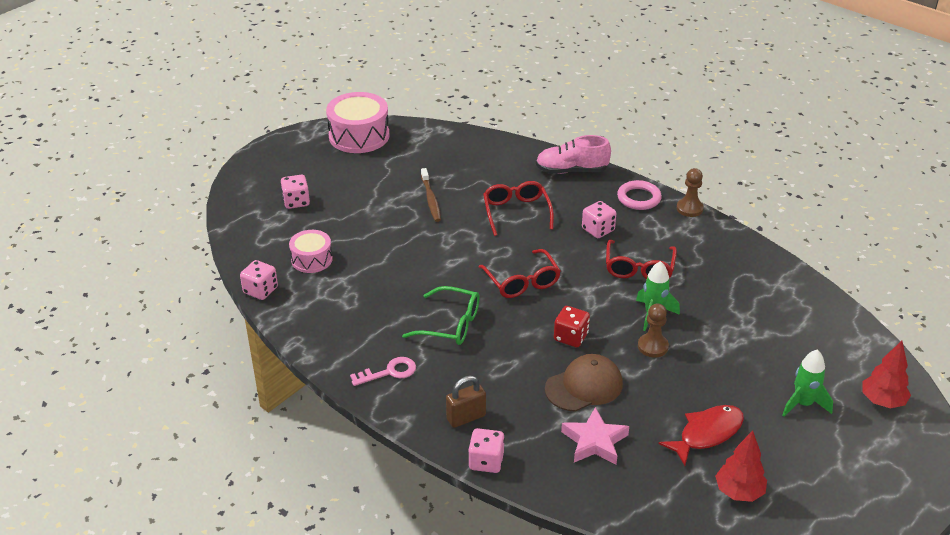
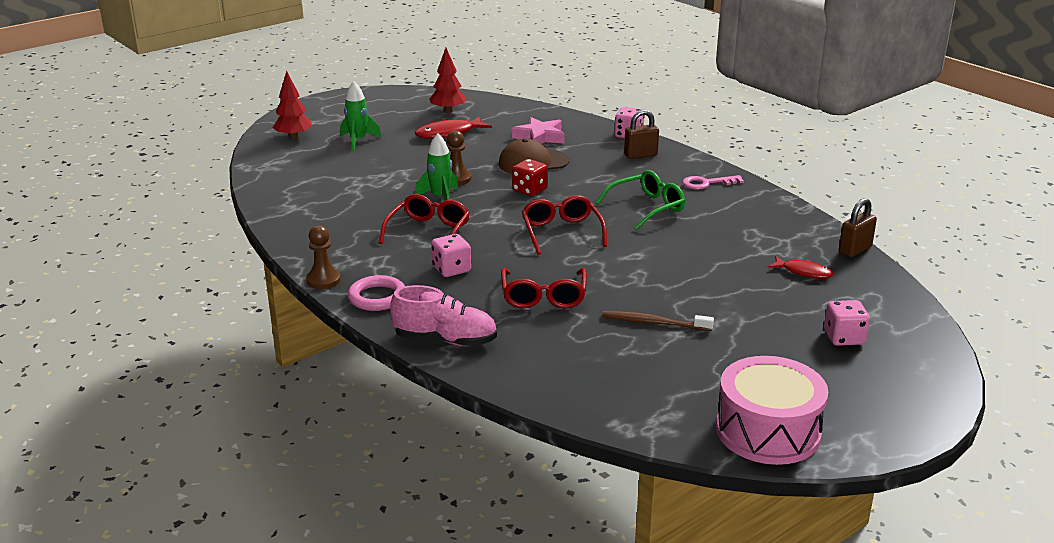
camera: 170 degrees left, 10 degrees down
(260, 290) = (855, 250): pink dice -> brown padlock
(312, 259) = (804, 272): pink drum -> red fish
(431, 199) = (654, 323): brown toothbrush -> brown toothbrush turned 75 degrees counterclockwise
(449, 324) = (646, 208): green glasses -> green glasses turned 120 degrees clockwise

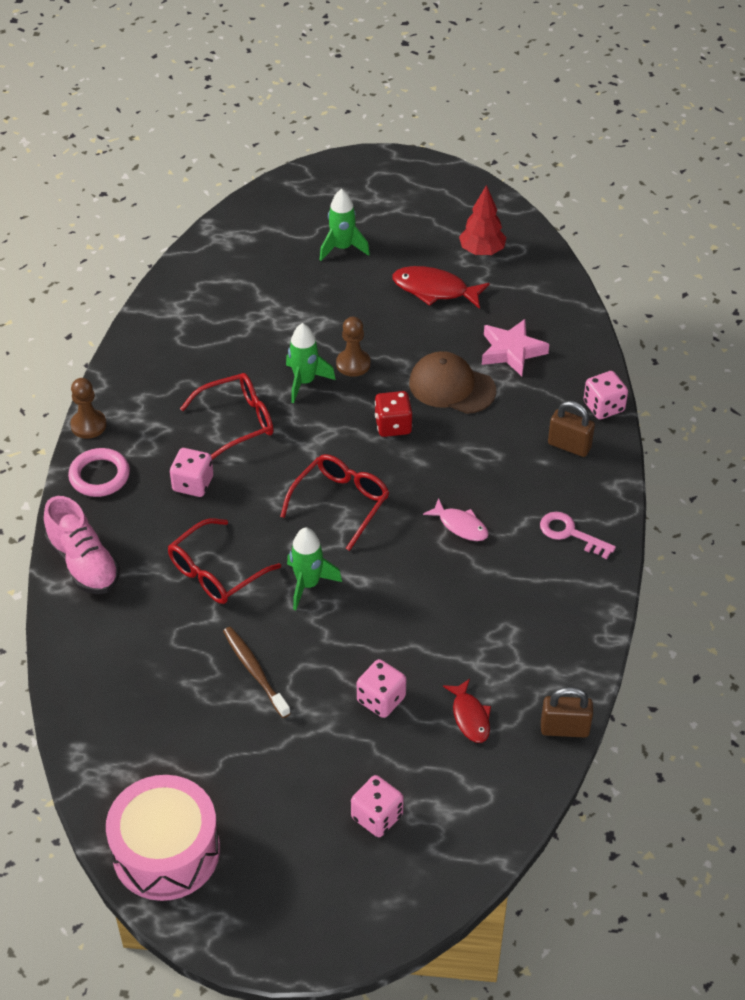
camera: 45 degrees right, 20 degrees up
(293, 137) = (295, 206): red tree -> none
(610, 272) = (308, 584): none -> green rocket
(646, 208) = (460, 525): green glasses -> pink fish
(746, 292) = (381, 699): none -> pink dice

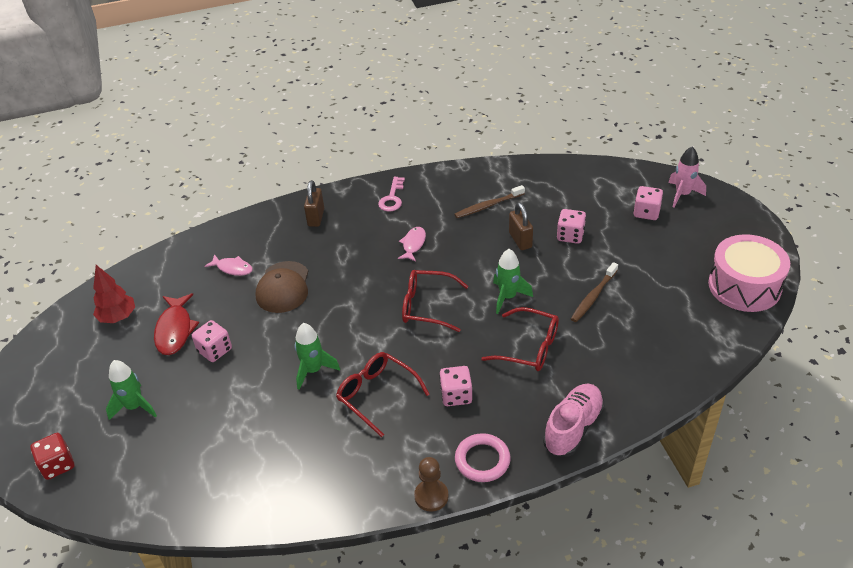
camera: 110 degrees left, 5 degrees down
(353, 364) = (281, 349): brown pawn -> none
(390, 888) = (682, 195): none -> pink rocket
(393, 425) = (337, 305): red dice -> red dice (57, 465)
(470, 717) = (554, 199): red fish -> none
(496, 633) = (488, 206): none -> brown toothbrush
(511, 351) = (232, 268): pink star -> pink fish
(564, 729) = (535, 164): brown padlock -> brown padlock (520, 240)
(603, 407) = (272, 212): pink dice -> pink dice (215, 350)

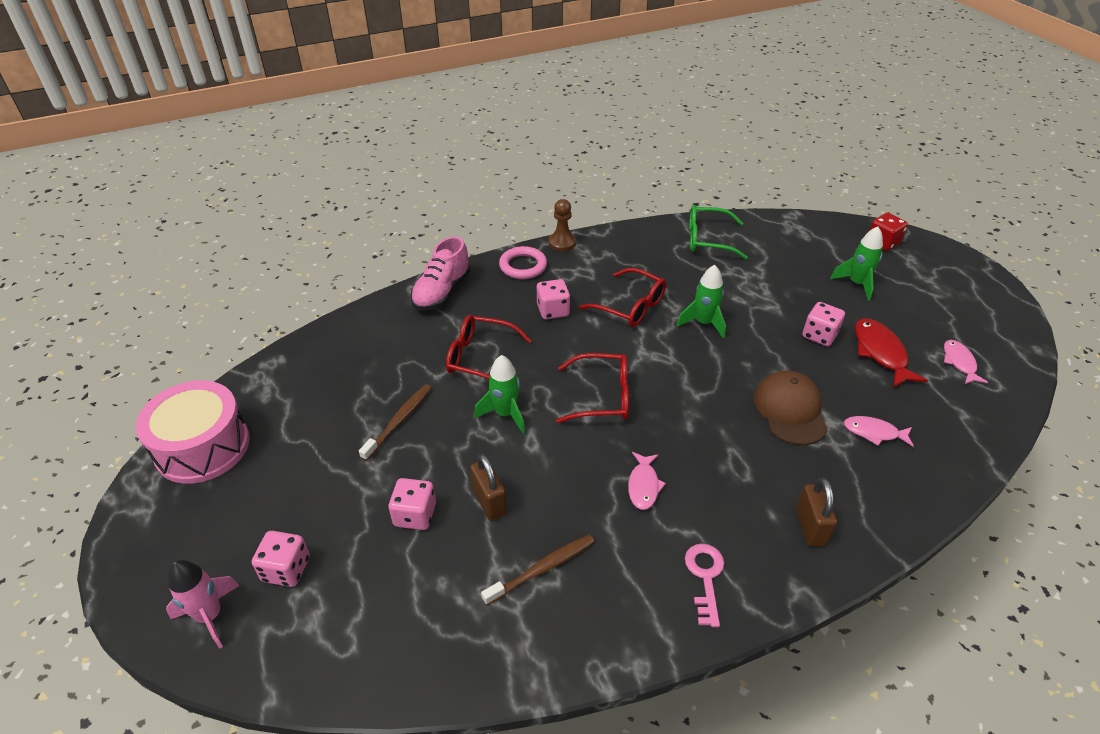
camera: 170 degrees right, 0 degrees up
(118, 317) = (959, 362): red tree -> pink fish
(253, 487) = (708, 239): none -> green glasses

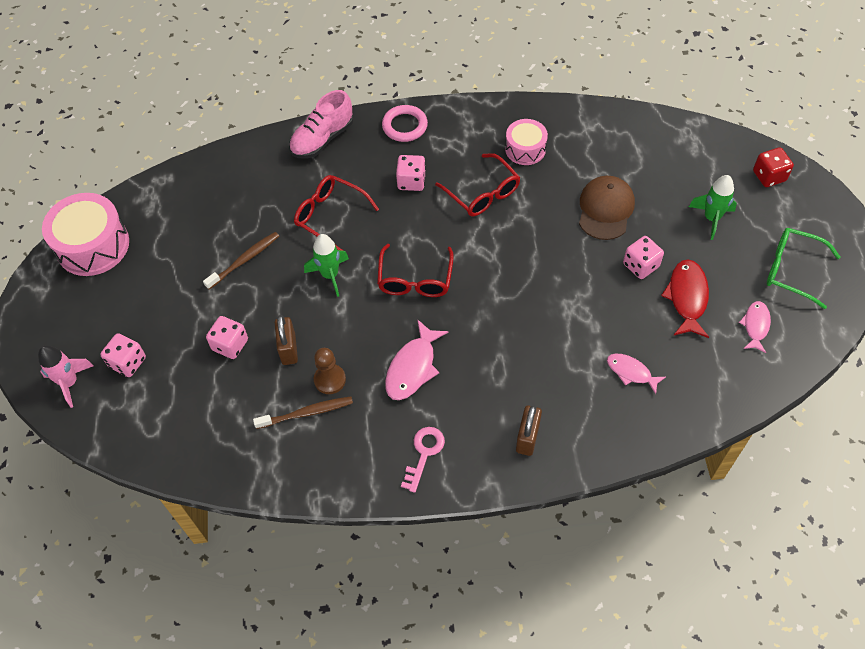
camera: 20 degrees right, 15 degrees up
(562, 243) = (452, 107): brown pawn -> brown pawn (330, 380)
(601, 396) = (415, 279): red glasses -> red glasses turned 75 degrees clockwise
(643, 485) = (413, 367): pink fish -> pink fish, size x1.57
(651, 263) = (525, 149): none -> pink drum
(703, 323) = (540, 227): green rocket -> none
(708, 239) = (594, 134): green glasses -> green glasses (793, 270)
(790, 410) = (570, 333): brown cap -> brown cap (605, 209)

